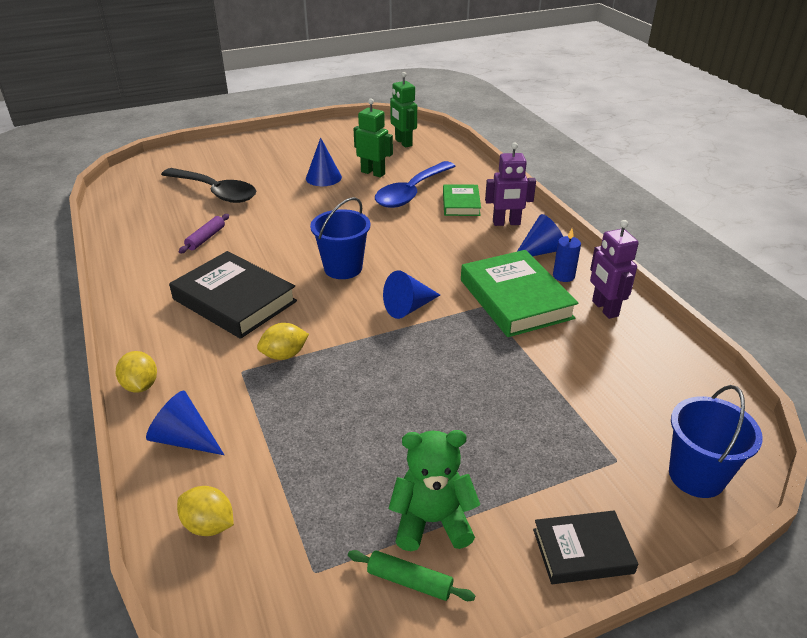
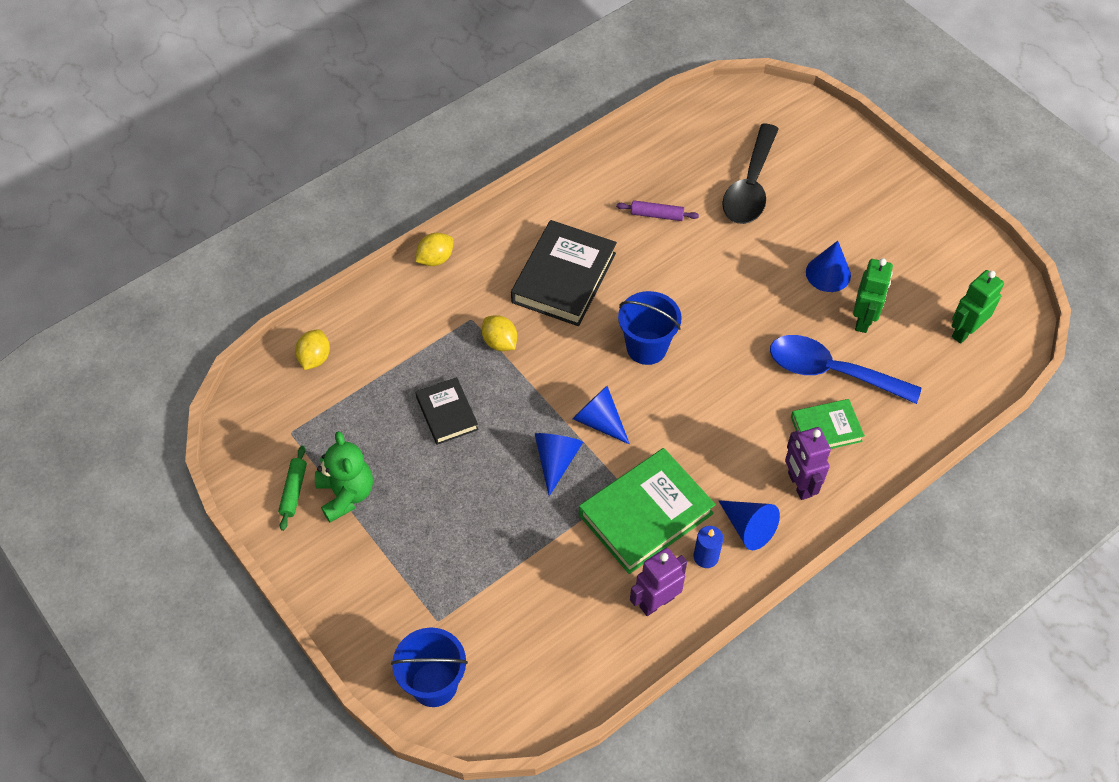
camera: 75 degrees right, 20 degrees up
(184, 439) = (387, 311): blue cone -> blue cone (556, 460)
(582, 551) = (340, 599): black book -> black book (447, 413)

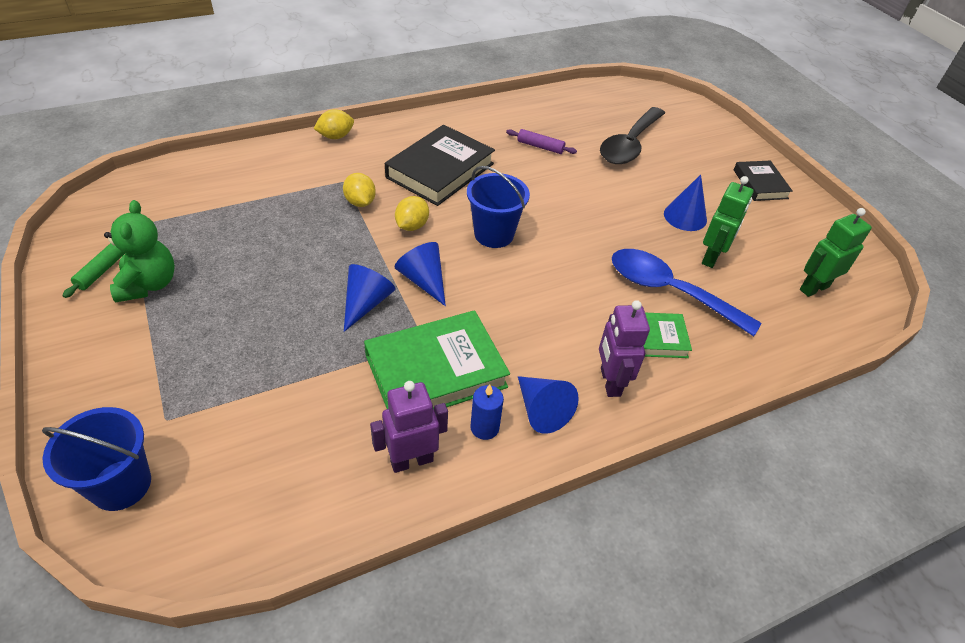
camera: 10 degrees right, 10 degrees down
(315, 358) = (191, 179): yellow lemon -> yellow lemon (412, 226)
(447, 413) = (282, 243): black book -> black book (760, 184)

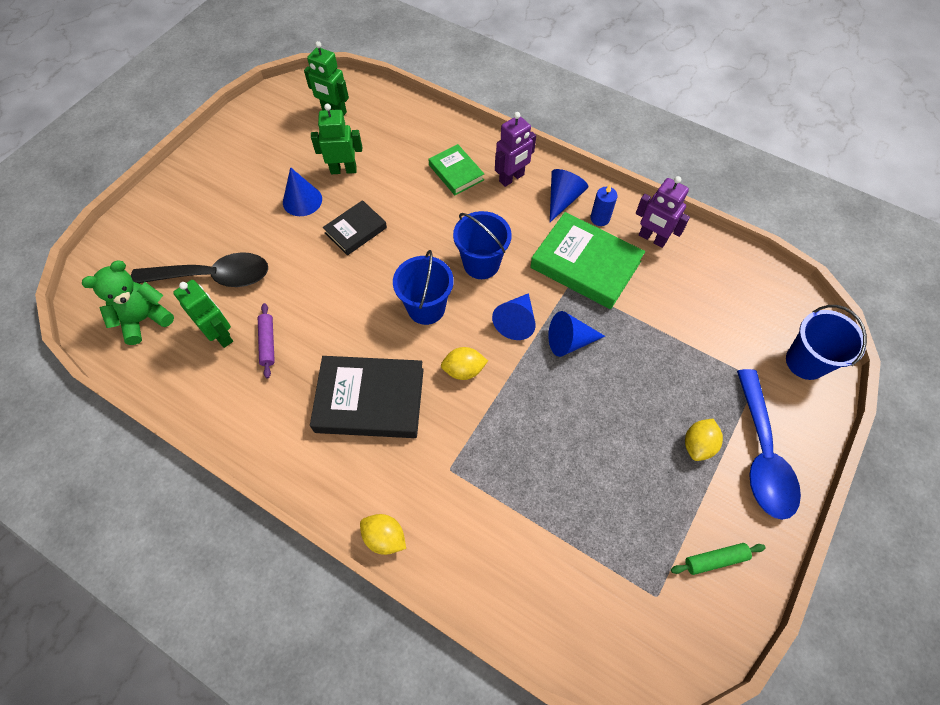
camera: 120 degrees left, 15 degrees up
(148, 284) = (691, 506): green teddy bear -> green teddy bear (144, 319)
(360, 202) = (467, 431): yellow lemon -> yellow lemon (698, 445)
(510, 292) = (481, 264): none -> blue bucket
(568, 131) = (221, 335): none -> green robot
(669, 291) = (402, 180): blue spoon -> blue spoon (762, 454)
(760, 184) = (216, 170): black book -> black book (356, 230)

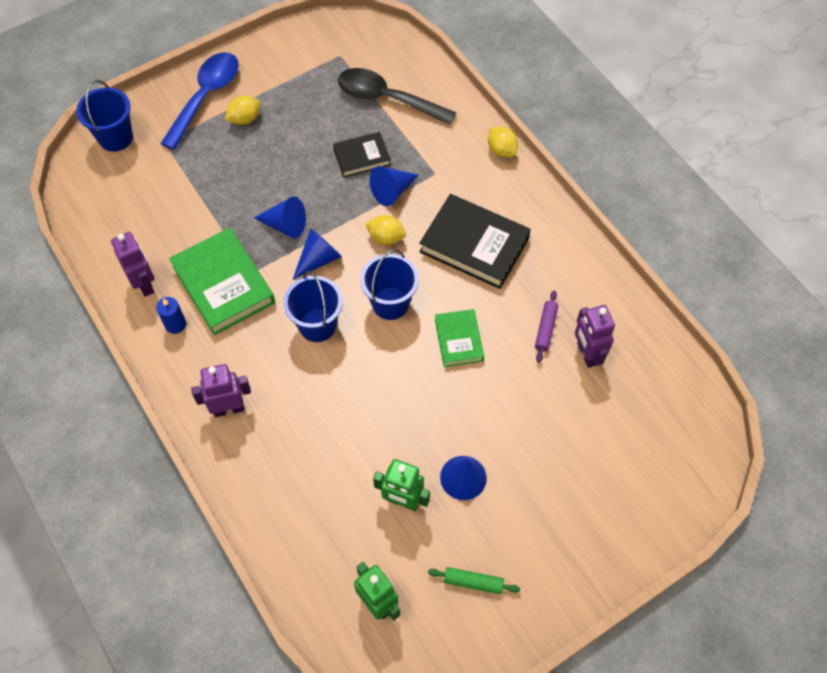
camera: 155 degrees left, 0 degrees up
(144, 319) = (657, 400): green teddy bear -> none
(213, 276) = (581, 420): black spoon -> black spoon (387, 99)
(221, 335) = (586, 354): green robot -> purple robot
(356, 230) = (421, 414): black book -> black book (362, 157)
(456, 172) = (282, 442): green book -> green book (459, 340)
(563, 199) = (195, 361): blue cone -> blue cone (392, 191)
(715, 559) = (288, 58): green rolling pin -> green rolling pin (473, 582)

